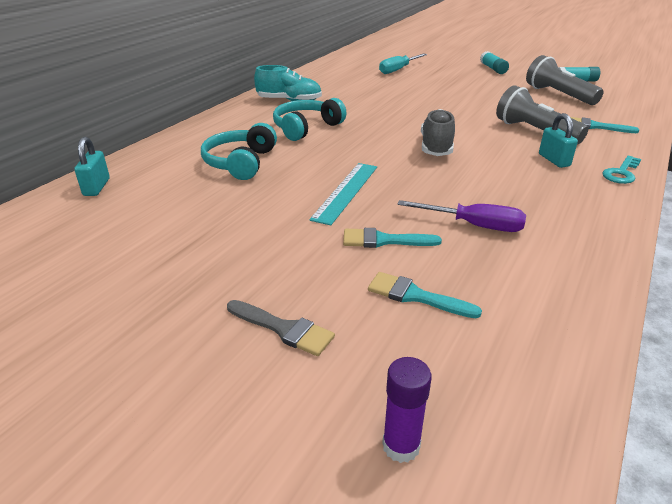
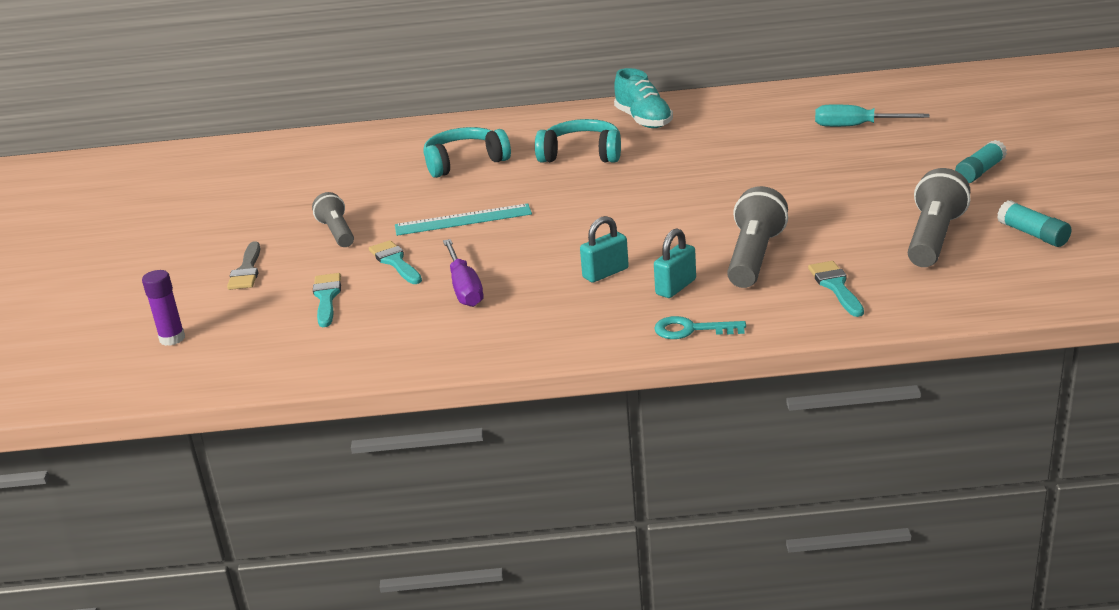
camera: 60 degrees right, 5 degrees down
(96, 187) = (358, 139): turquoise padlock -> turquoise padlock (605, 273)
(278, 251) = (337, 232): none -> grey flashlight
(436, 147) = (622, 223): grey shoe -> none

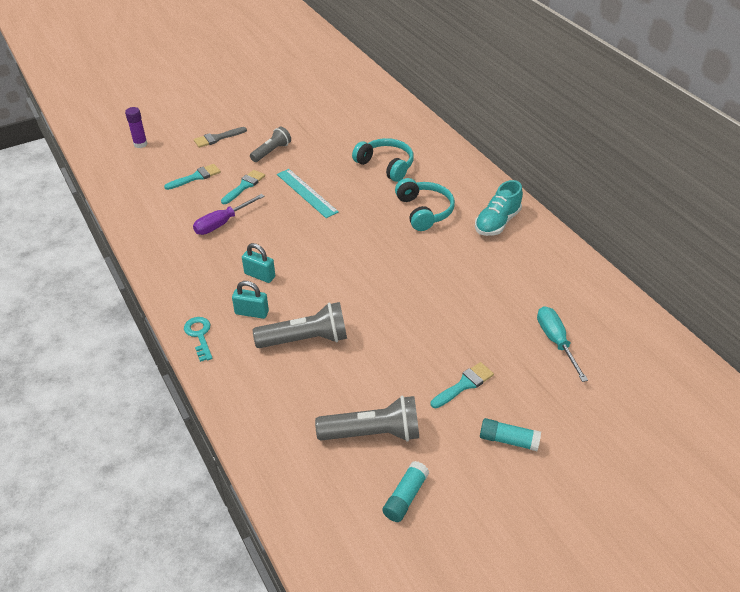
camera: 60 degrees right, 15 degrees up
(836, 286) = (278, 393): turquoise brush -> turquoise brush (464, 384)

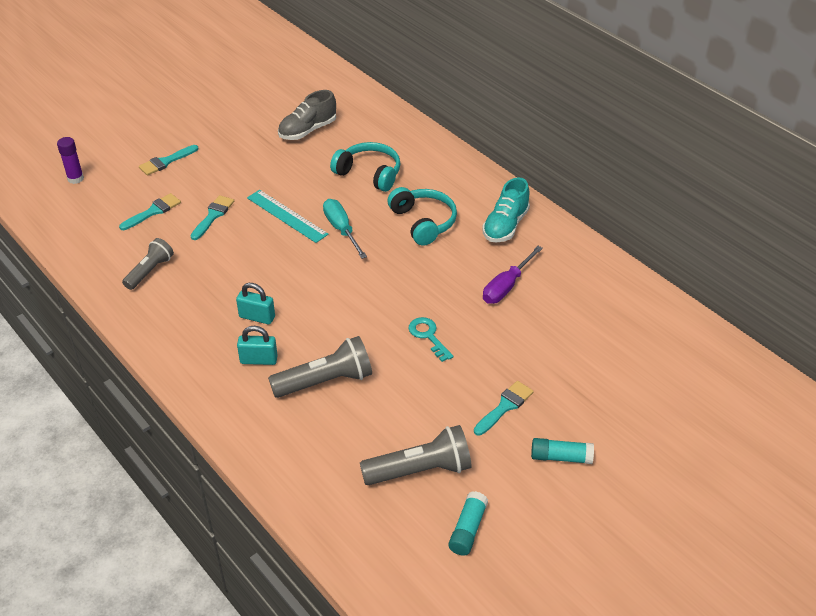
camera: 10 degrees left, 0 degrees up
(199, 335) = (207, 392): turquoise key -> turquoise key (428, 336)
(217, 138) = (166, 162): grey brush -> turquoise brush
(222, 223) = (199, 262): purple screwdriver -> purple screwdriver (506, 286)
(271, 152) = (234, 171): grey flashlight -> grey flashlight (150, 271)
(341, 125) = (307, 130): none -> grey shoe
(555, 341) = (590, 348): turquoise screwdriver -> turquoise screwdriver (341, 229)

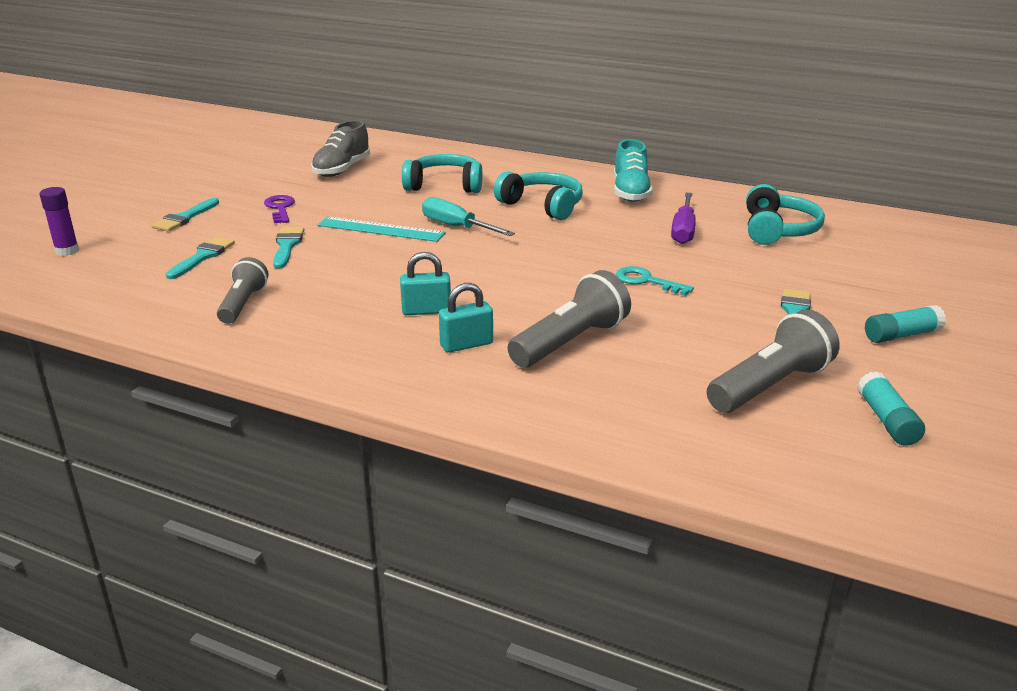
camera: 25 degrees left, 15 degrees down
(234, 168) = (280, 208): none -> purple key
(582, 310) = (778, 230): none -> turquoise headphones

